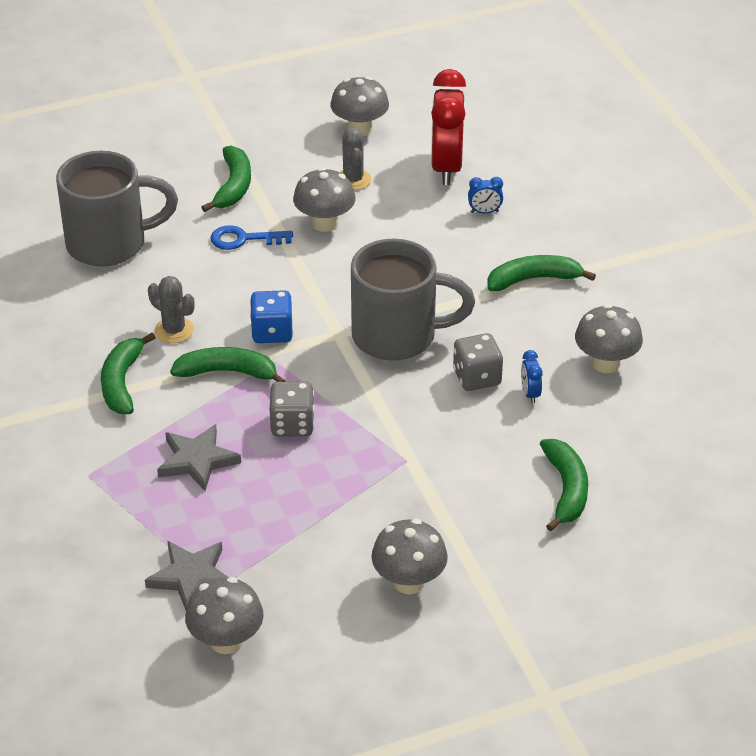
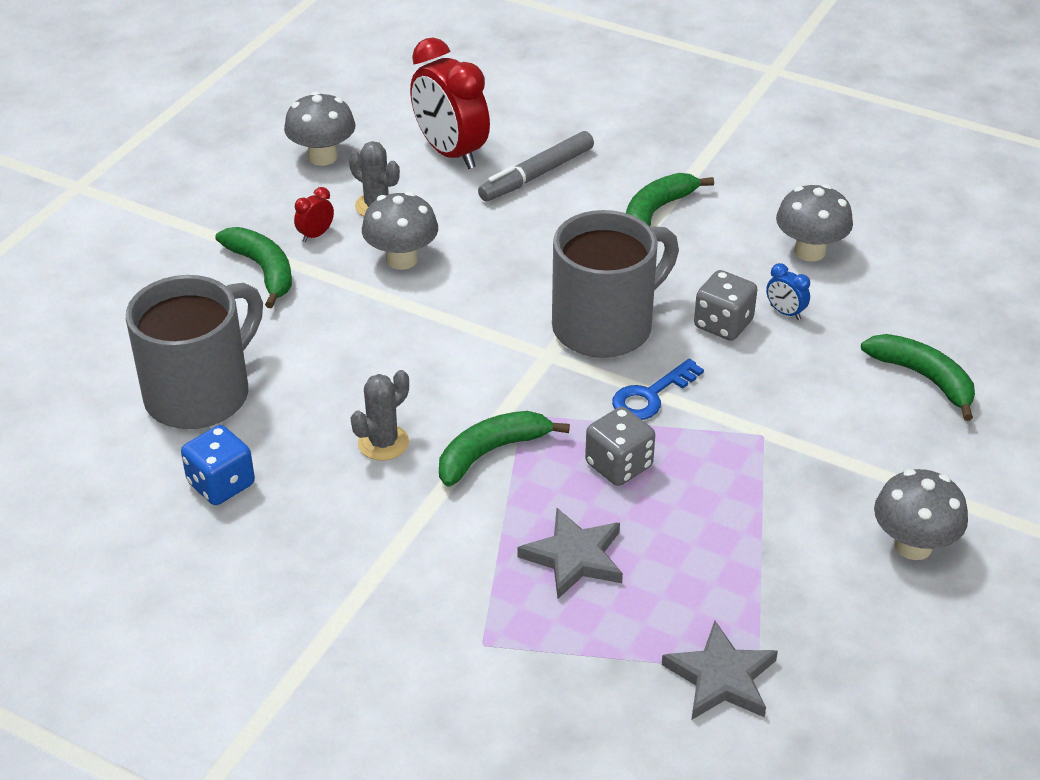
camera: 40 degrees left, 0 degrees up
(122, 382) = (396, 526): green banana -> none
(174, 330) = (383, 443): grey cactus -> grey cactus turned 45 degrees counterclockwise
(226, 641) = (836, 718): grey mushroom -> none
(244, 239) = (340, 315): blue key -> blue key (651, 396)
(272, 332) = (484, 389): blue dice -> blue dice (221, 484)
(292, 179) = (315, 235): none -> red clock
(484, 212) = (536, 175): blue clock -> grey marker

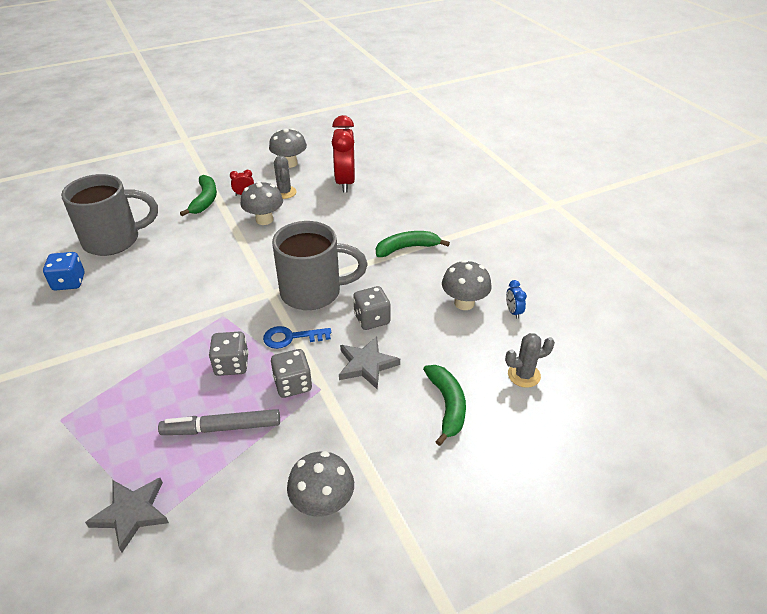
camera: 35 degrees right, 0 degrees up
(383, 443) = (150, 297): grey cactus -> grey cactus (524, 375)
(491, 452) = (186, 326): green banana -> none
(536, 175) = (371, 207): grey marker -> grey marker (222, 428)
(574, 557) = (153, 400): grey star -> grey star (367, 365)
(724, 447) = (293, 384): none -> grey dice
(785, 312) = (412, 329): blue clock -> blue clock (513, 312)

